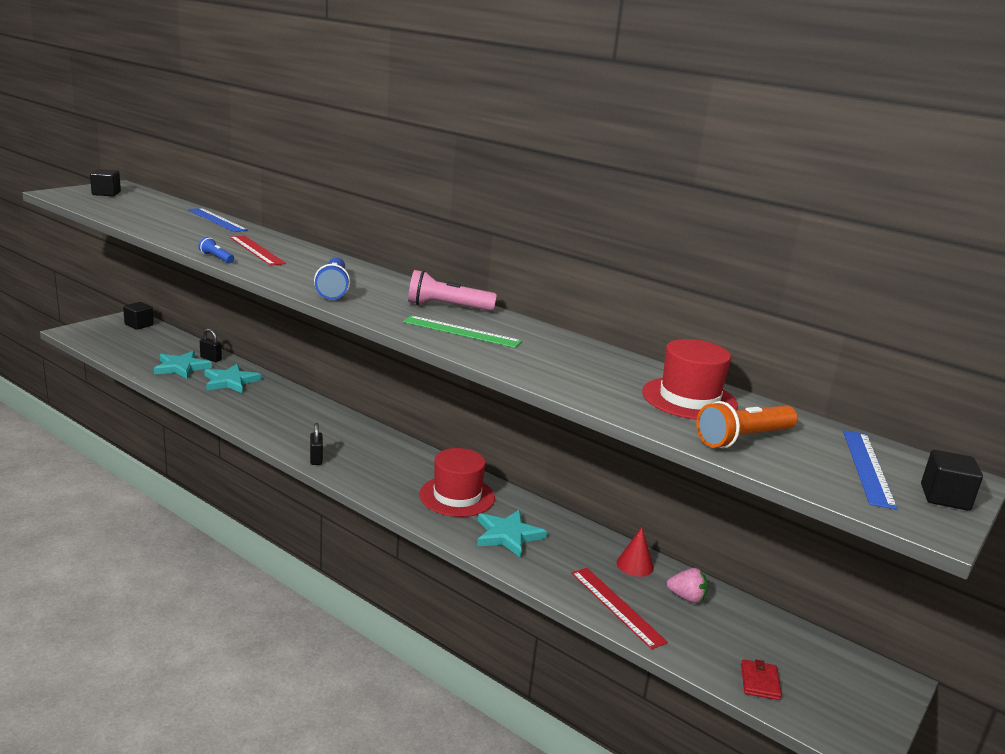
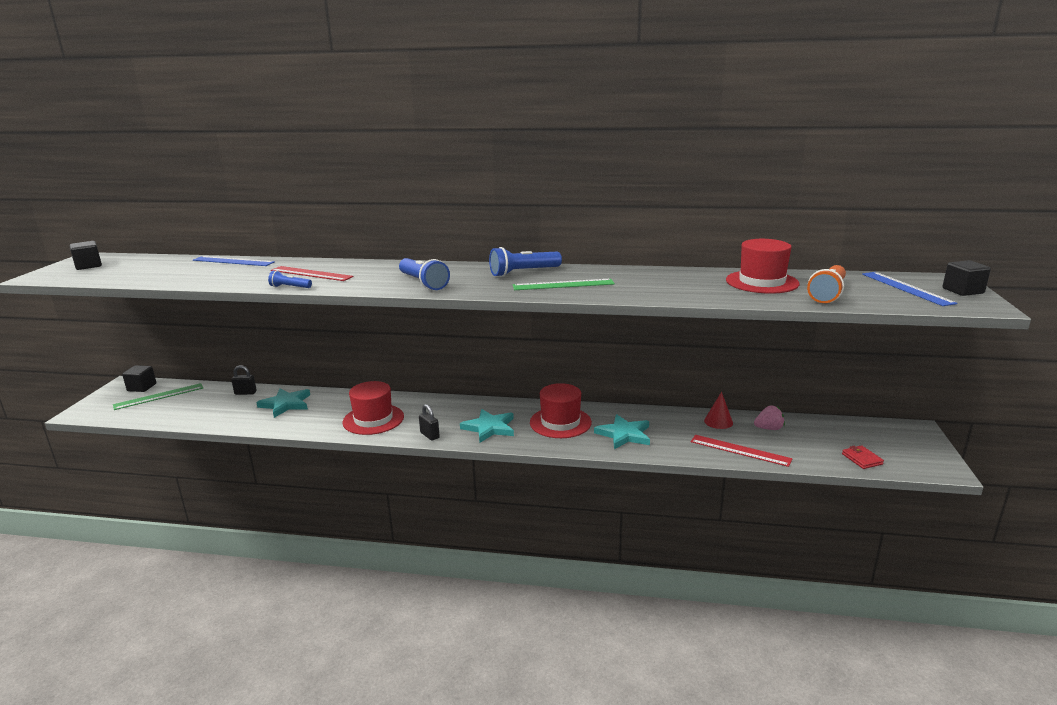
camera: 25 degrees left, 0 degrees up
(142, 338) = (159, 396): none -> green ruler
(181, 367) = (227, 408): turquoise star -> turquoise star (489, 428)
(286, 424) = (373, 419): none -> red hat
(447, 307) = (523, 272): pink flashlight -> blue flashlight

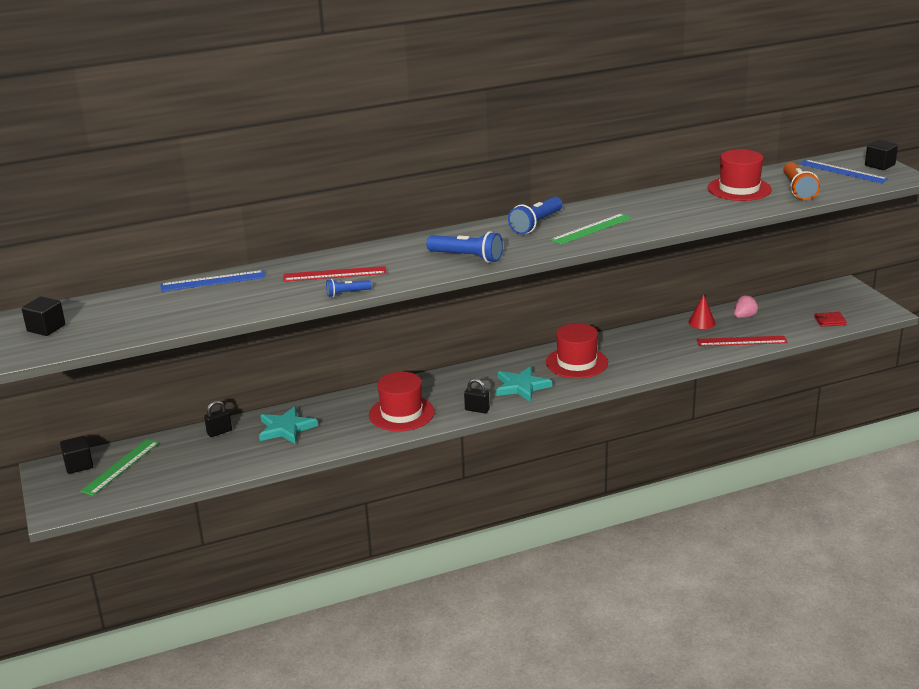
camera: 30 degrees left, 5 degrees up
(624, 434) = (641, 356): turquoise star -> none
(862, 459) = (830, 321): red wallet -> red wallet turned 45 degrees counterclockwise

